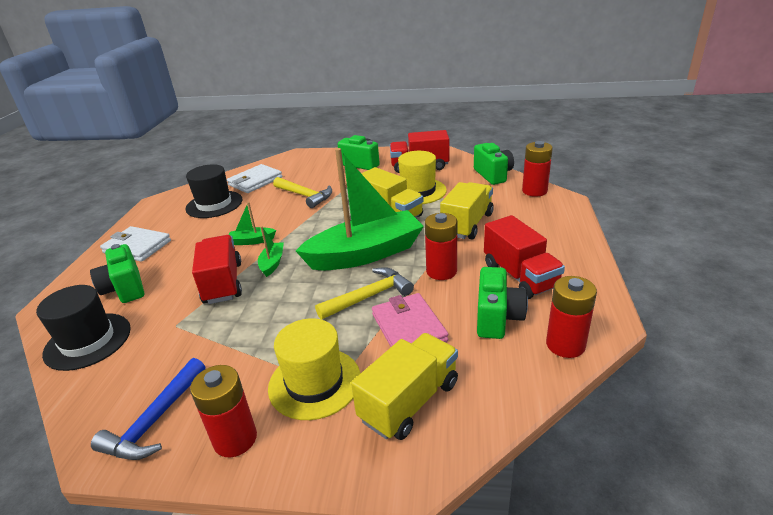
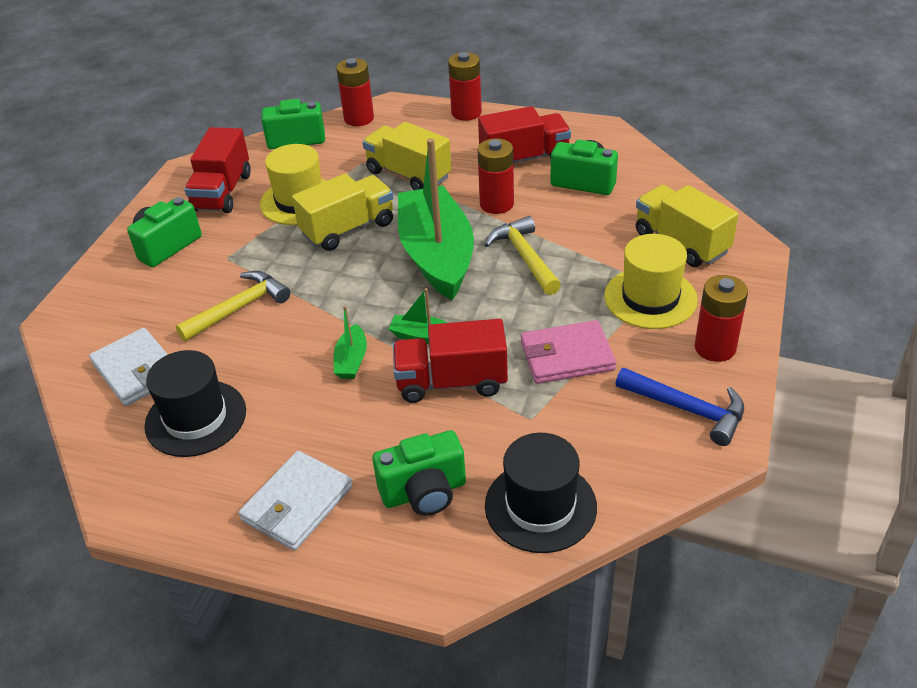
camera: 80 degrees left, 10 degrees up
(409, 327) = (584, 234): pink wallet -> pink wallet (567, 356)
(565, 345) = (628, 154): red battery -> red battery (466, 113)

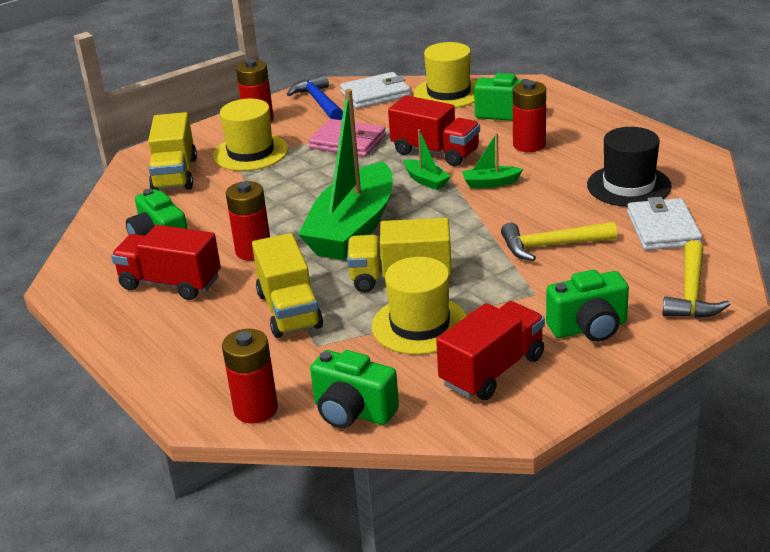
camera: 145 degrees left, 10 degrees down
(297, 503) = (585, 129): white wallet -> white wallet (375, 94)
(351, 360) = (490, 183): green boat -> green boat turned 135 degrees counterclockwise
(466, 113) = (142, 361): red battery -> red battery (529, 145)
(525, 257) = (291, 204): yellow hammer -> yellow hammer (691, 293)
(540, 506) = (448, 93): black hat -> yellow hat

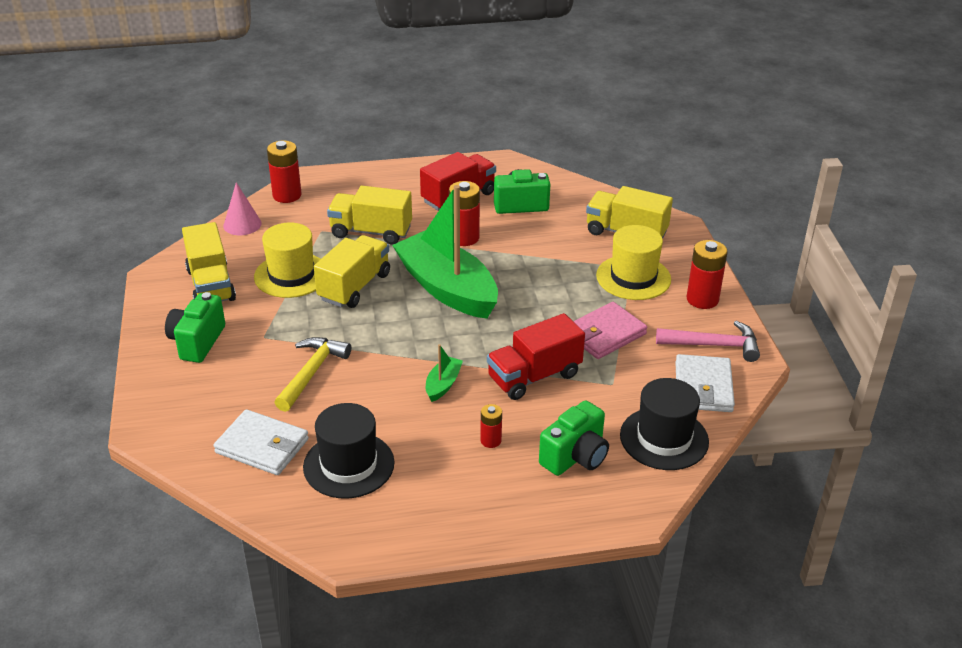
camera: 115 degrees right, 5 degrees up
(319, 102) = (713, 345): blue hammer -> pink hammer
(353, 412) = (242, 224): green camera -> pink cone
(426, 181) = (485, 351): green boat -> none
(448, 93) = (664, 438): yellow hat -> black hat
(492, 370) = (211, 285): red truck -> yellow truck
(529, 145) = (490, 440): red battery -> red battery, size x0.57
(691, 293) = (170, 411): yellow hammer -> none

